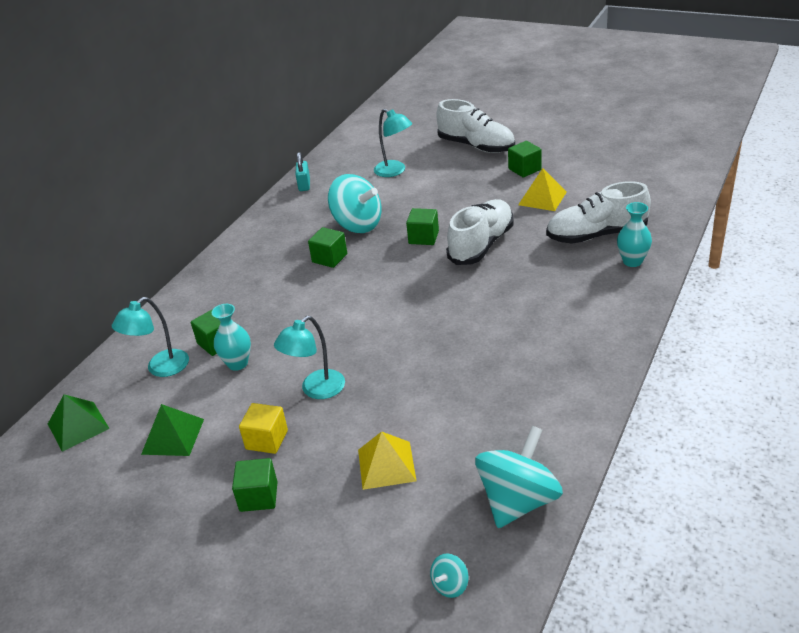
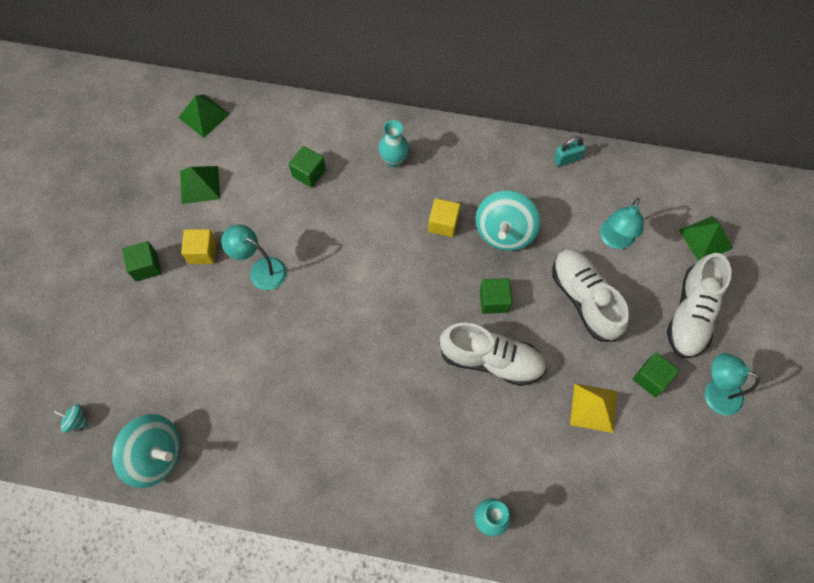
camera: 70 degrees right, 30 degrees up
(161, 368) = (272, 144): turquoise lamp -> turquoise lamp (715, 393)
(237, 363) = (285, 199): turquoise vase -> turquoise vase (394, 160)
(329, 258) = (443, 223): green cube -> yellow cube
(386, 465) = (184, 347): yellow pyramid -> none
(415, 132) = (705, 239): none -> green pyramid
(596, 235) = (531, 476): white shoe -> white shoe (584, 299)

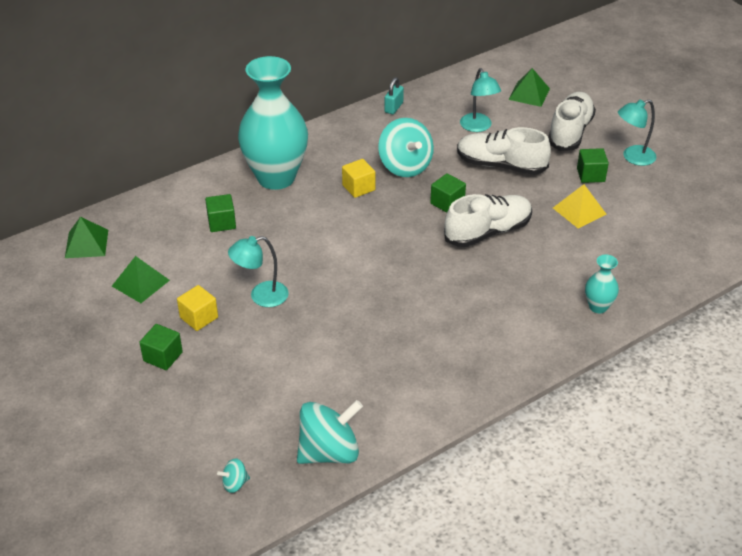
camera: 45 degrees left, 25 degrees down
(394, 160) = (276, 177): turquoise vase -> turquoise vase, size x2.34
(691, 314) = (570, 132): white shoe -> white shoe turned 135 degrees counterclockwise

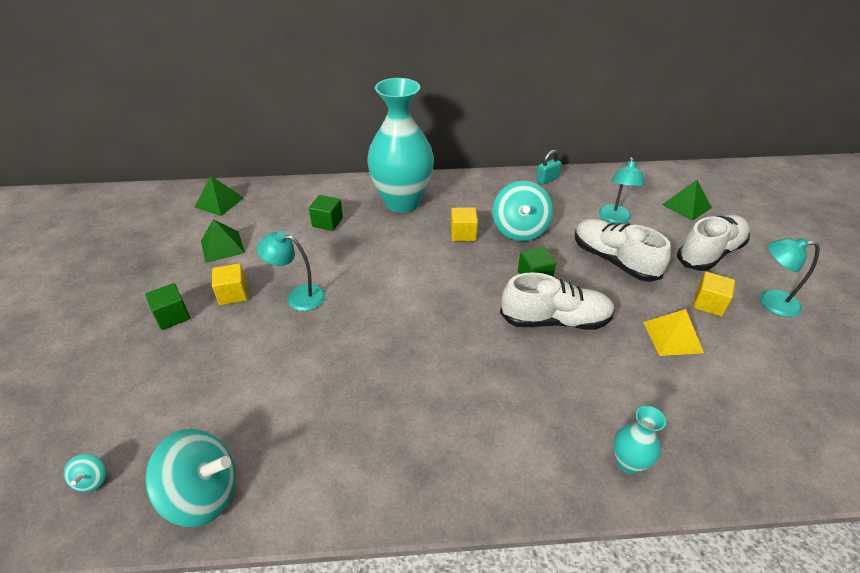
camera: 30 degrees right, 0 degrees up
(235, 483) = (92, 480): turquoise spinning top -> turquoise spinning top turned 105 degrees counterclockwise
(590, 175) = (708, 303): green cube -> yellow cube

